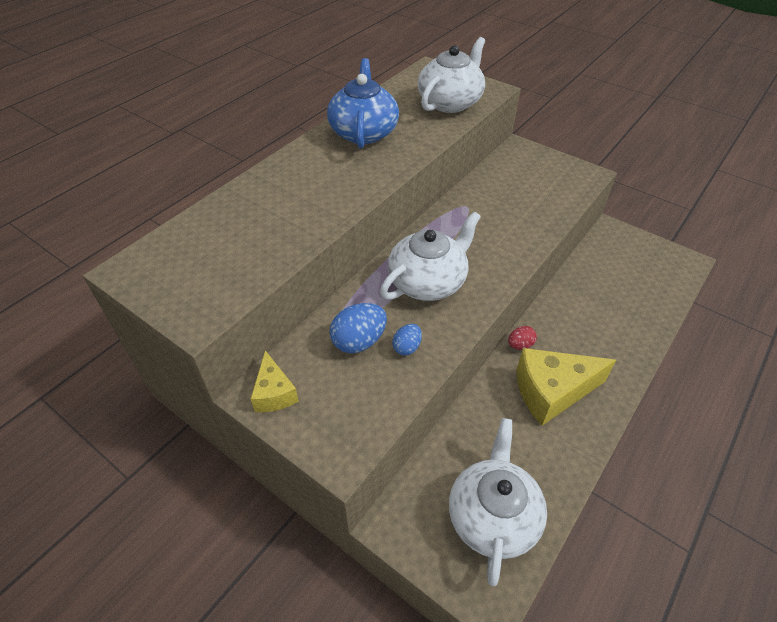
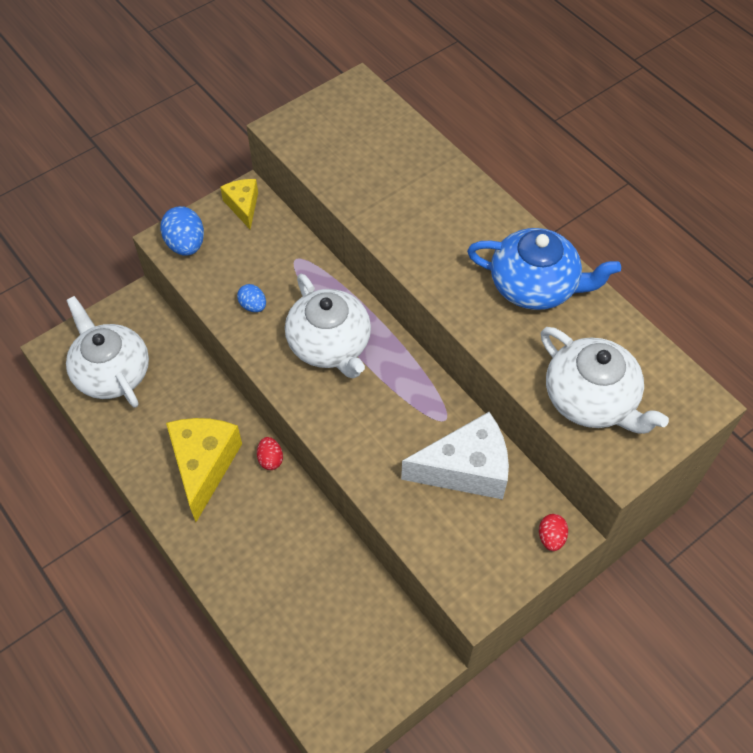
camera: 105 degrees right, 10 degrees up
(274, 393) = (243, 206): yellow cheese -> yellow cheese turned 75 degrees clockwise
(359, 341) = (274, 271): blue egg -> blue egg (186, 244)
(493, 515) = (112, 372): white teapot -> white teapot turned 150 degrees counterclockwise
(500, 190) = (466, 469): none -> white cheese
(526, 151) = (551, 537): none -> red egg

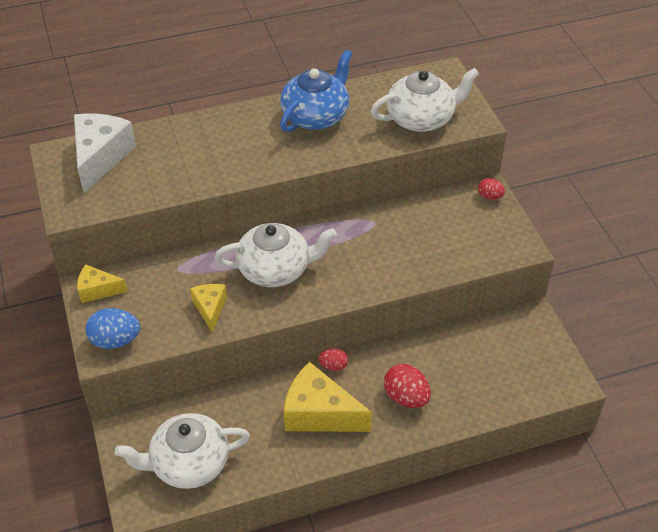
camera: 70 degrees left, 10 degrees down
(252, 545) = (406, 397): none -> red egg
(253, 306) = (210, 309): blue egg -> yellow cheese
(466, 469) = (420, 223): white cheese -> white cheese (101, 157)

